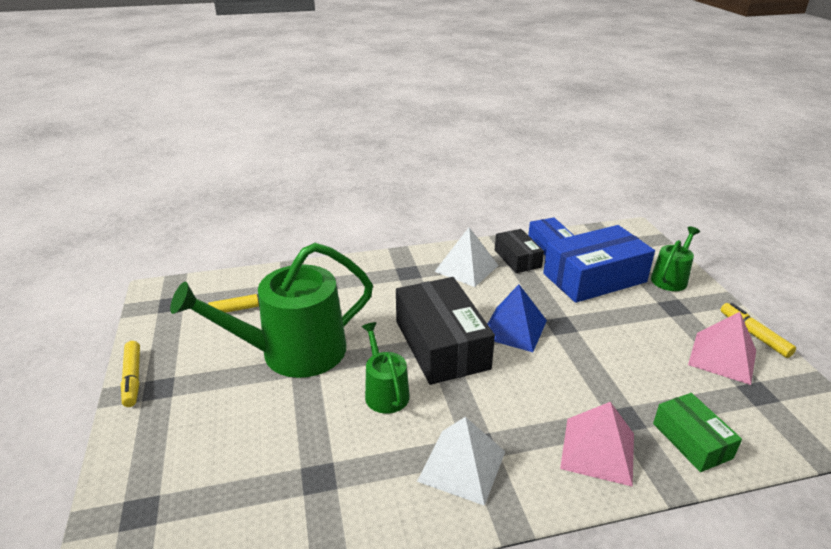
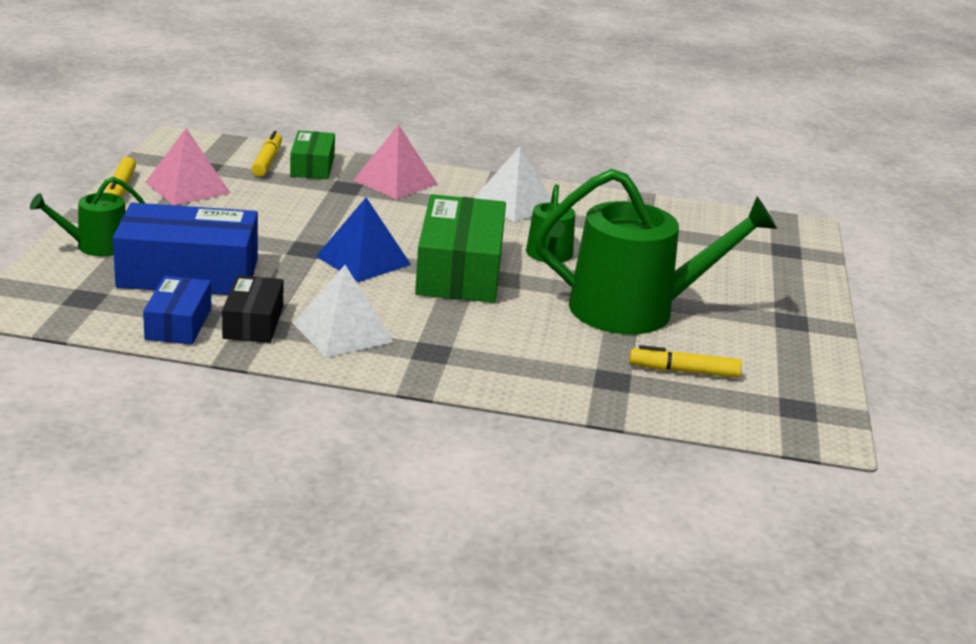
camera: 160 degrees left, 5 degrees down
(132, 378) = (824, 336): yellow marker -> yellow marker (267, 161)
(441, 344) = (459, 270): black box -> green box

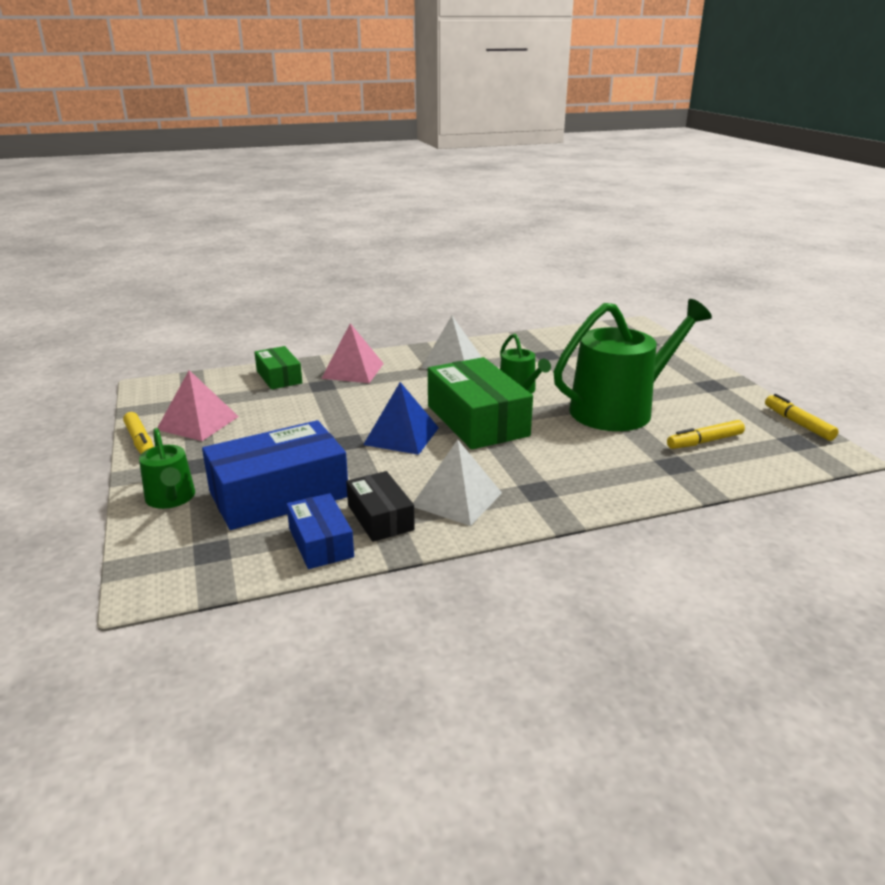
camera: 25 degrees left, 0 degrees up
(96, 246) = (171, 498): green watering can -> green watering can turned 60 degrees counterclockwise
(267, 161) = (240, 383): yellow marker -> yellow marker (798, 423)

